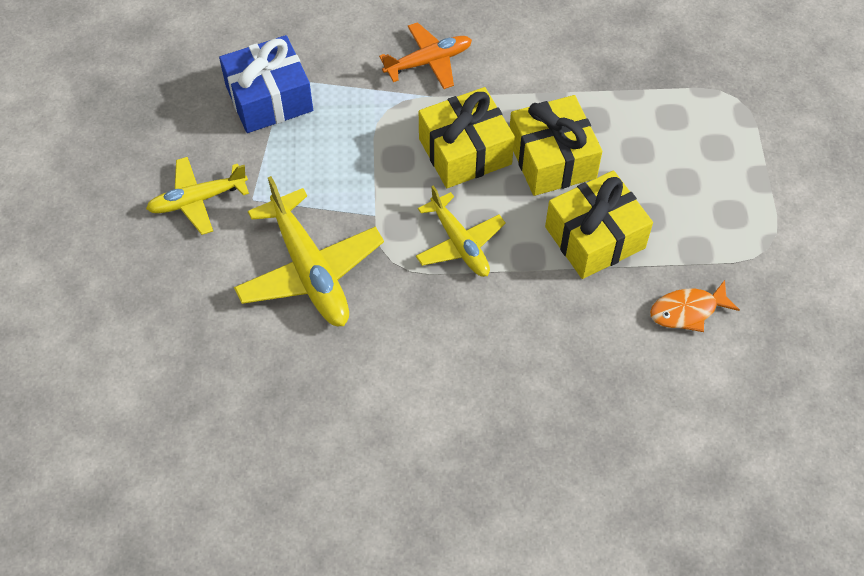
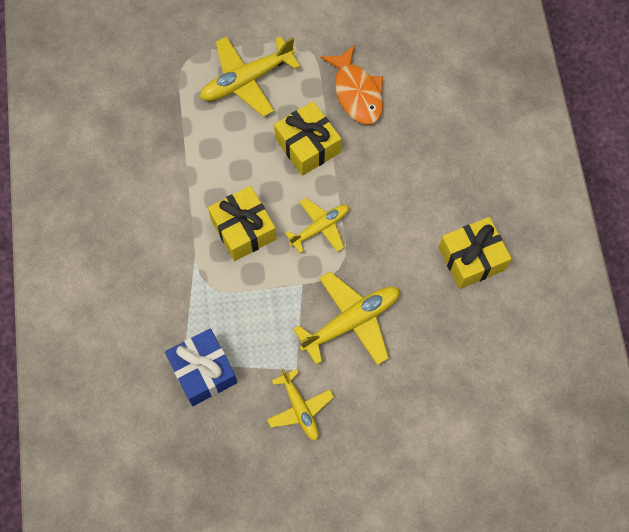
camera: 95 degrees left, 10 degrees up
(428, 62) = (162, 260): orange plane -> none
(552, 159) = (246, 173): yellow gift -> yellow gift (472, 258)
(687, 311) = (357, 92): orange fish -> orange fish, size x1.64
(706, 168) = (247, 80): none -> yellow plane

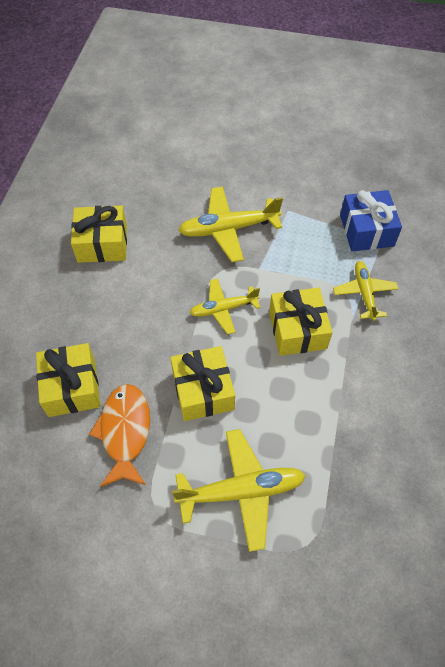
camera: 160 degrees left, 10 degrees down
(300, 408) = (294, 186): yellow plane -> yellow plane (364, 293)
(419, 112) = (72, 387): none -> yellow gift

